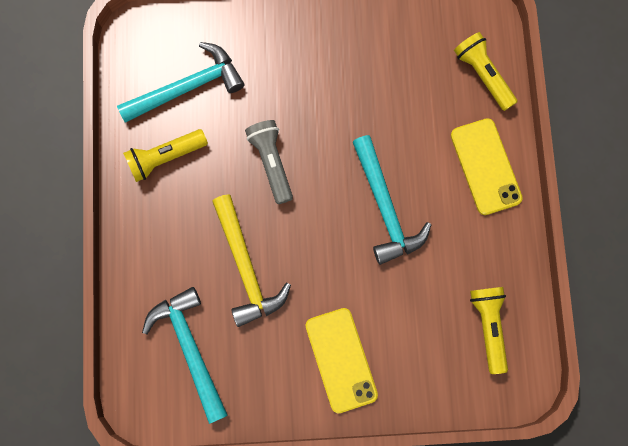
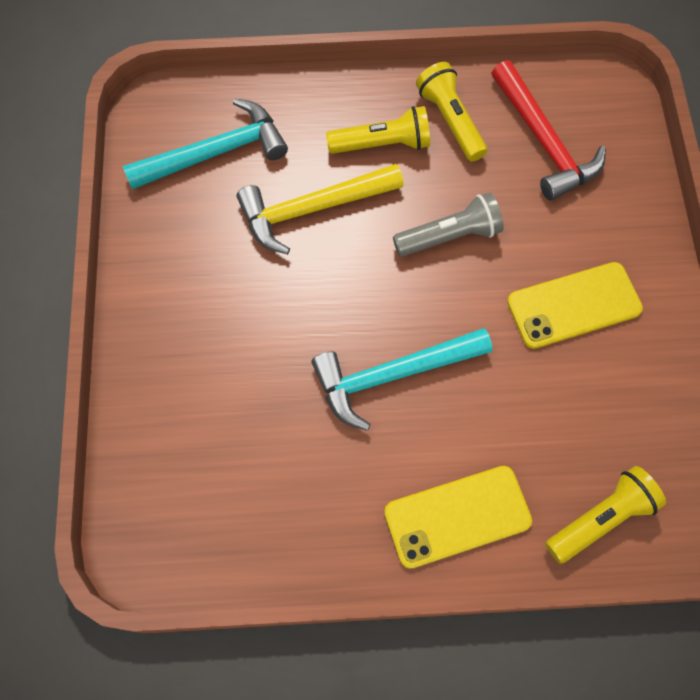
camera: 90 degrees right, 10 degrees down
(187, 87) = (543, 141): turquoise hammer -> red hammer
(341, 360) = (190, 318): yellow phone -> yellow phone (573, 305)
(488, 326) = (222, 511): yellow flashlight -> yellow flashlight (382, 144)

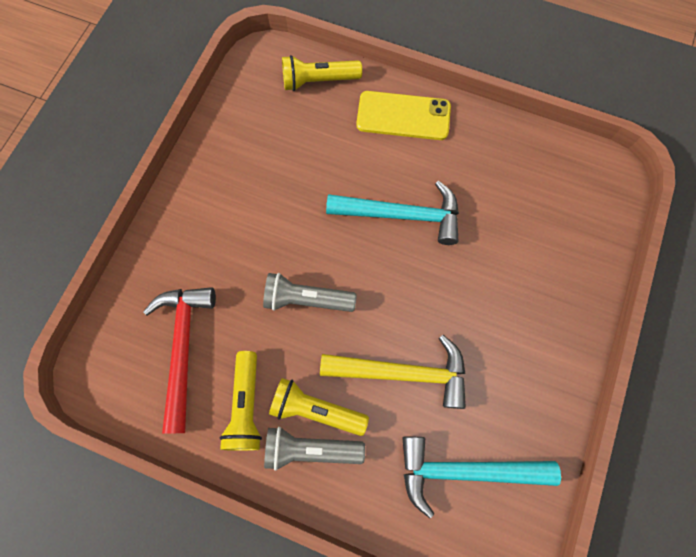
camera: 155 degrees left, 5 degrees up
(369, 112) = (310, 448): none -> grey flashlight
(573, 305) = (250, 208): yellow phone -> none

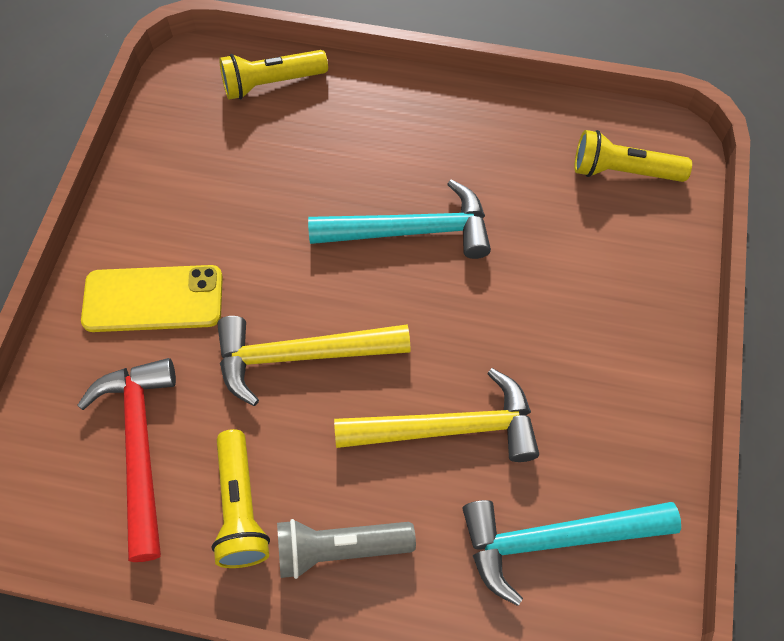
camera: 10 degrees left, 10 degrees down
(306, 299) = (301, 356): grey flashlight -> yellow hammer
(316, 409) = (338, 496): yellow flashlight -> yellow flashlight (623, 171)
(403, 116) = (391, 110): yellow phone -> yellow phone (153, 299)

